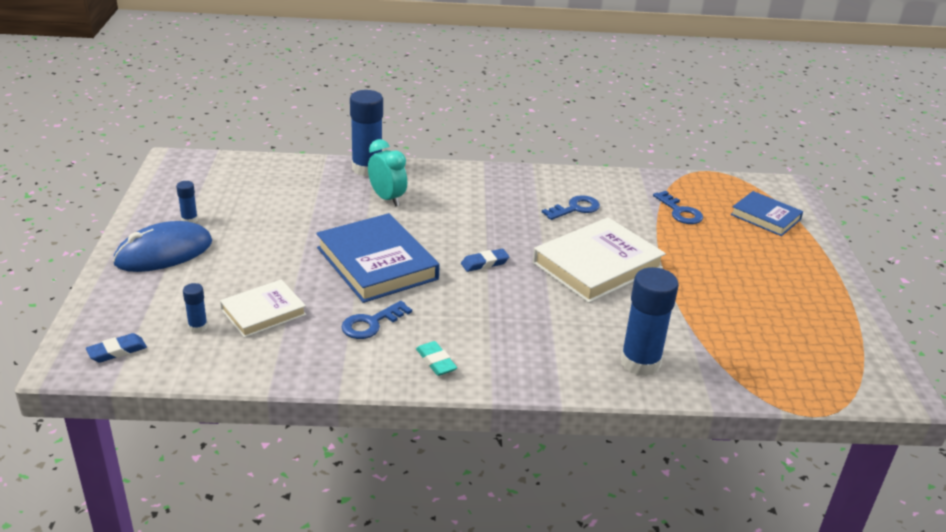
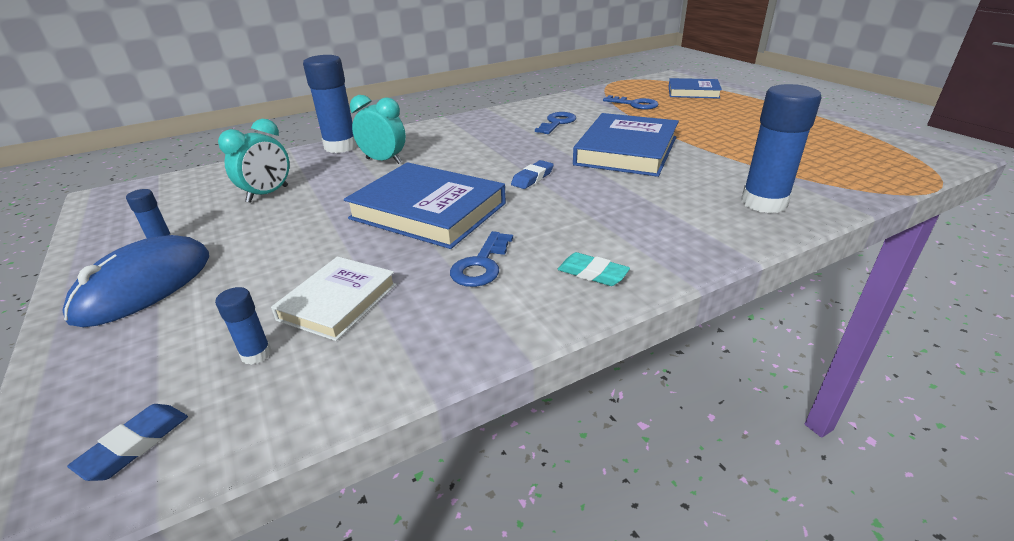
camera: 25 degrees left, 0 degrees up
(280, 201) = (268, 194): none -> turquoise clock
(597, 265) = (626, 151): white book -> blue book

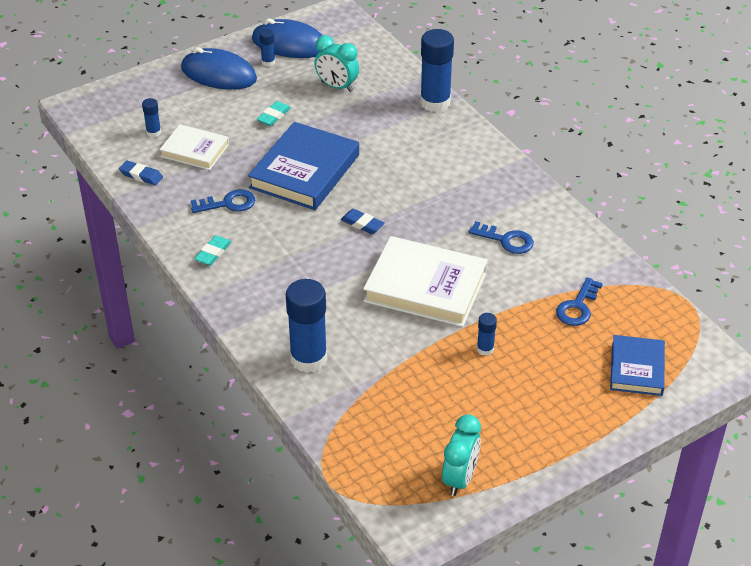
camera: 85 degrees right, 10 degrees up
(135, 445) = (101, 115): blue eraser -> blue eraser (141, 175)
(136, 227) = (289, 44): none -> blue mouse
(297, 234) = (273, 116): none -> turquoise eraser
(384, 161) = (401, 134): turquoise clock -> turquoise clock (460, 478)
(481, 265) = (228, 203): blue key -> blue key turned 150 degrees clockwise
(626, 151) = (425, 286): blue book -> white book
(699, 130) = (485, 349): none -> blue glue stick

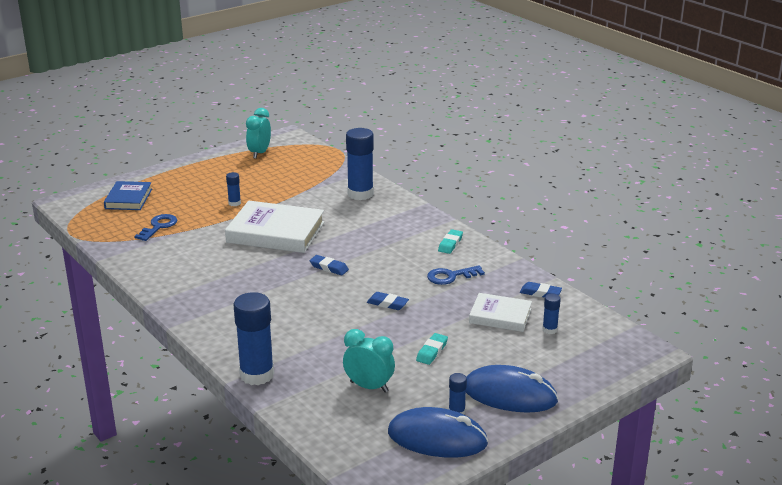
camera: 175 degrees right, 15 degrees down
(305, 171) = (387, 304): blue book -> blue eraser
(506, 240) = (205, 263): blue key -> none

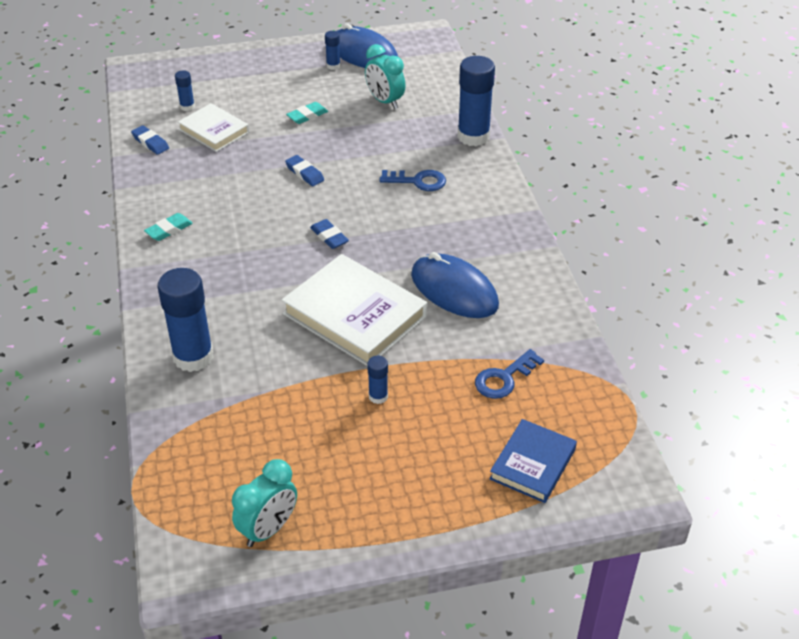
camera: 155 degrees left, 15 degrees up
(450, 276) = (213, 187): blue key -> blue key (418, 181)
(509, 394) = (280, 67): blue mouse -> blue mouse (454, 290)

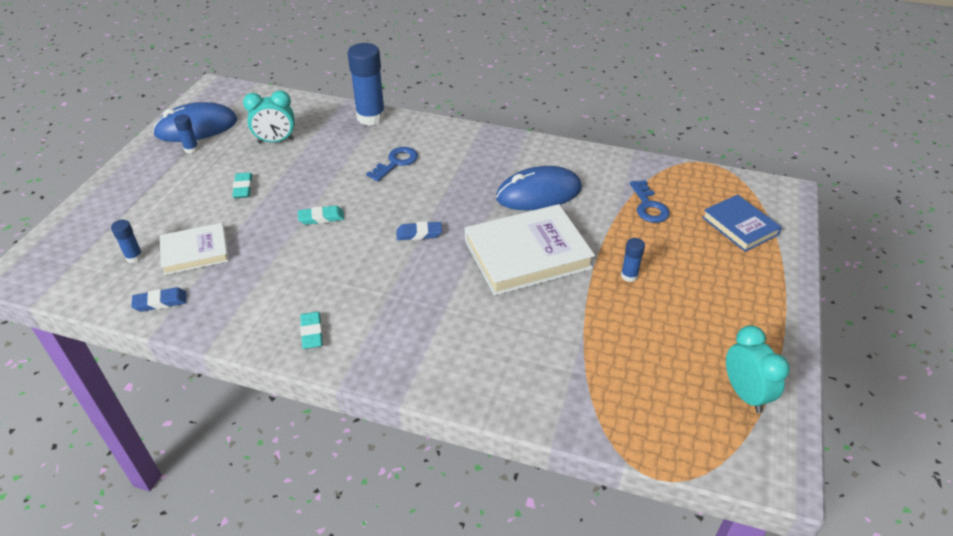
camera: 60 degrees left, 0 degrees up
(193, 357) = (507, 374): blue glue stick -> none
(304, 173) = (321, 218): blue eraser -> turquoise eraser

